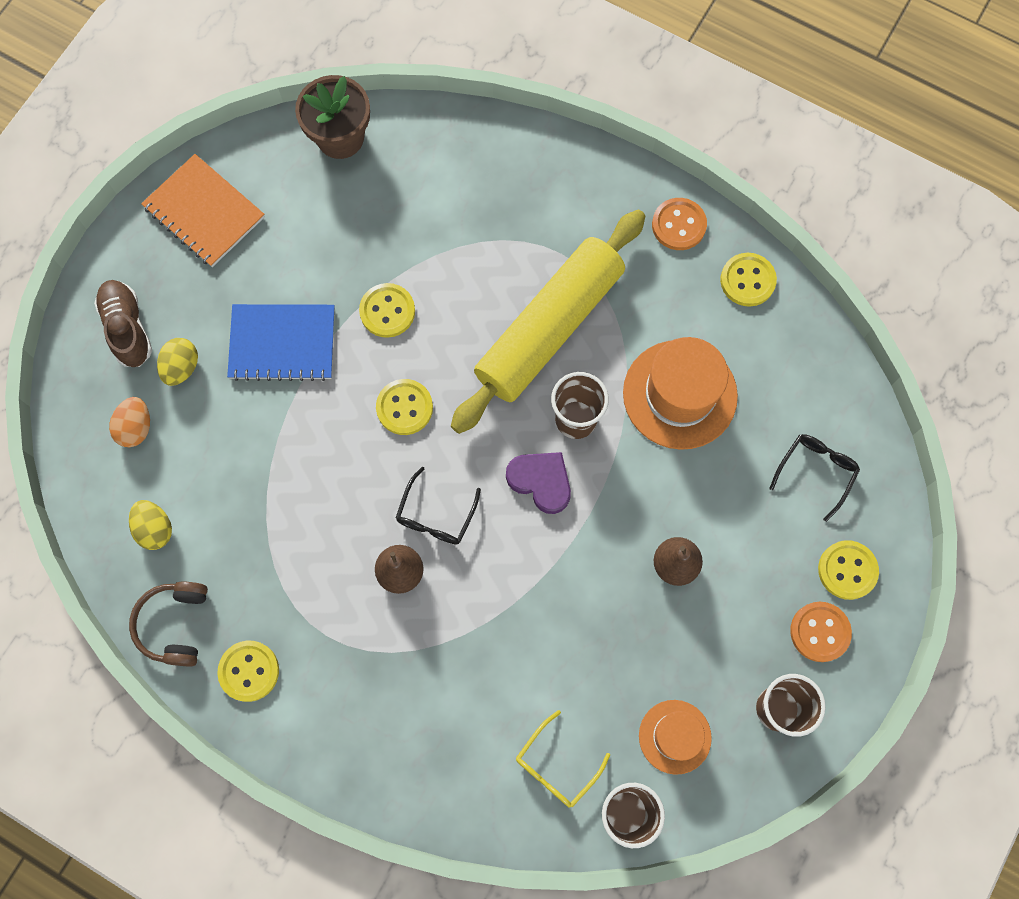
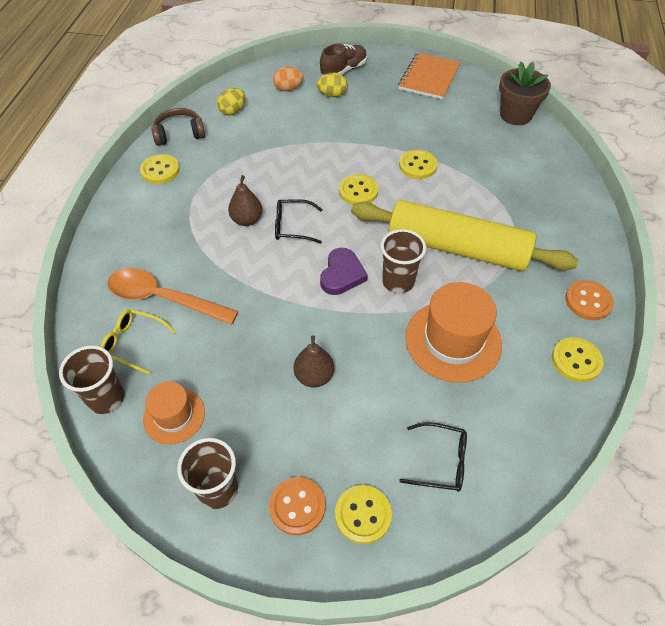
camera: 70 degrees right, 20 degrees down
(282, 343) = (369, 128): blue notebook -> none
(498, 715) = (163, 298): none -> orange spoon

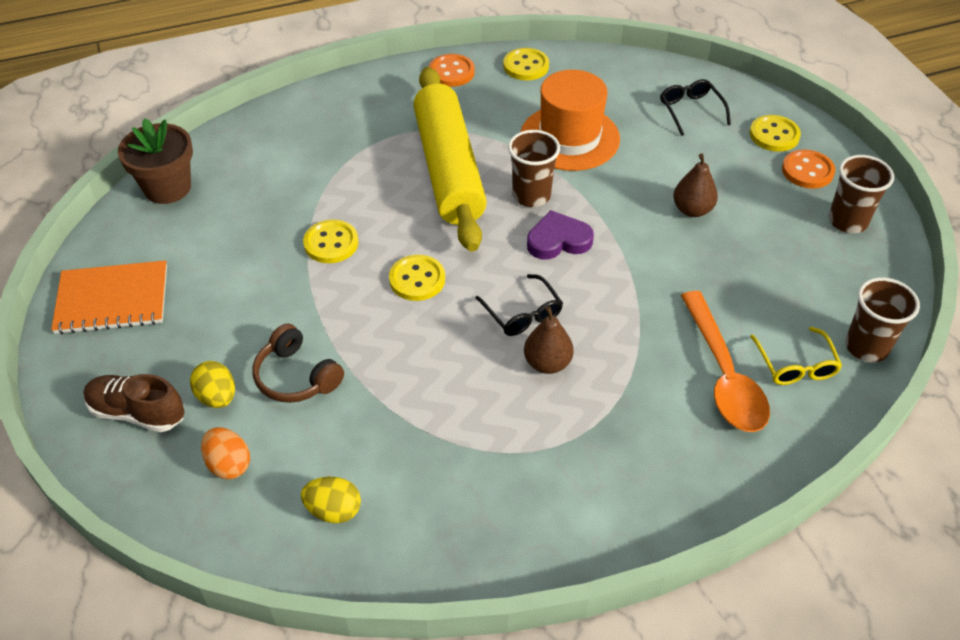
camera: 120 degrees left, 5 degrees down
(160, 170) = (534, 523): yellow button -> none
(174, 416) = (826, 285): orange hat -> none
(179, 134) = (436, 553): brown headphones -> brown headphones (296, 377)

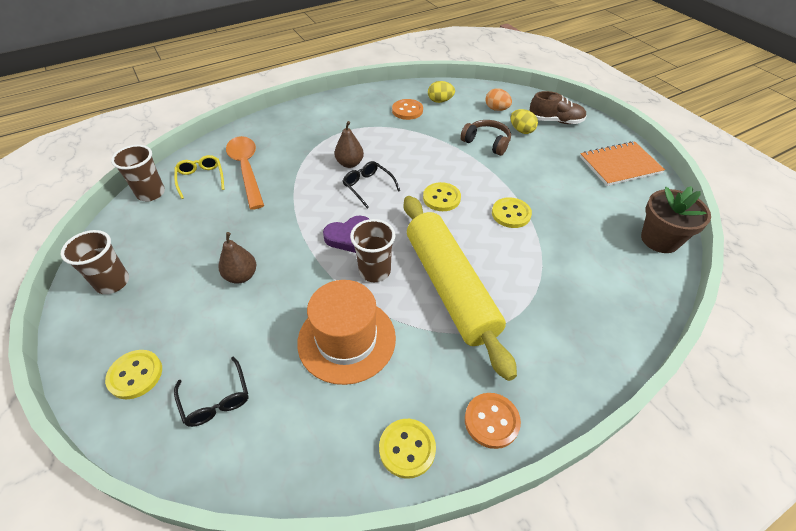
camera: 170 degrees right, 0 degrees up
(807, 171) = (122, 332): orange button -> orange button (407, 110)

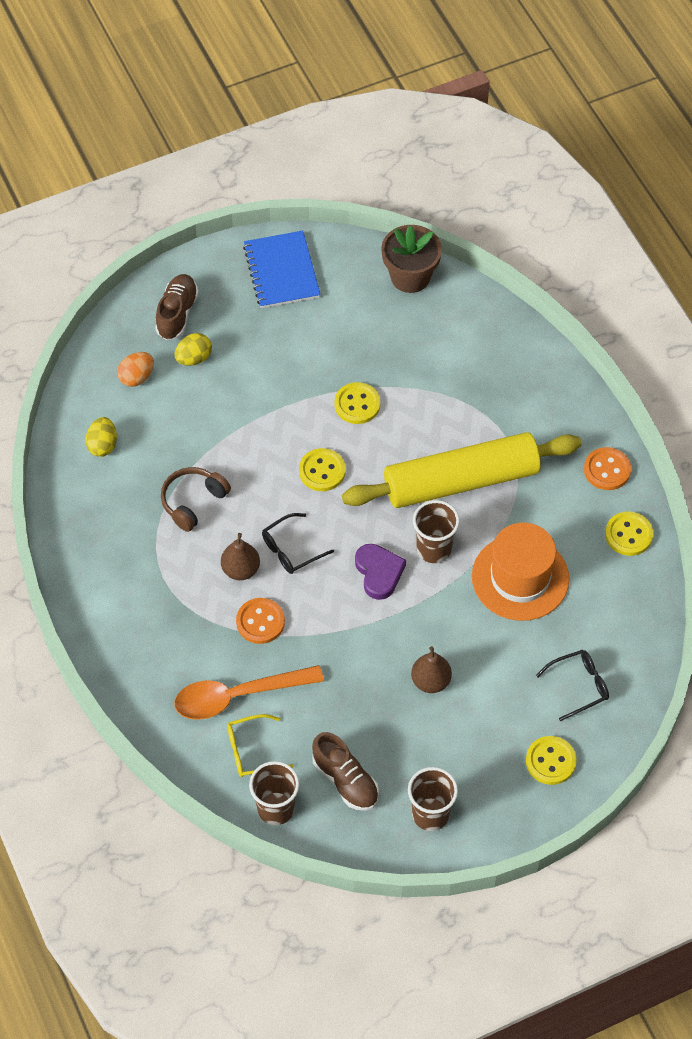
camera: 85 degrees left, 10 degrees up
(162, 228) = (345, 780): none -> brown shoe
(407, 110) = (122, 490): orange button -> orange button (260, 622)
(487, 142) = (216, 404): brown headphones -> brown headphones (193, 502)
(620, 165) = (281, 271): orange notebook -> blue notebook

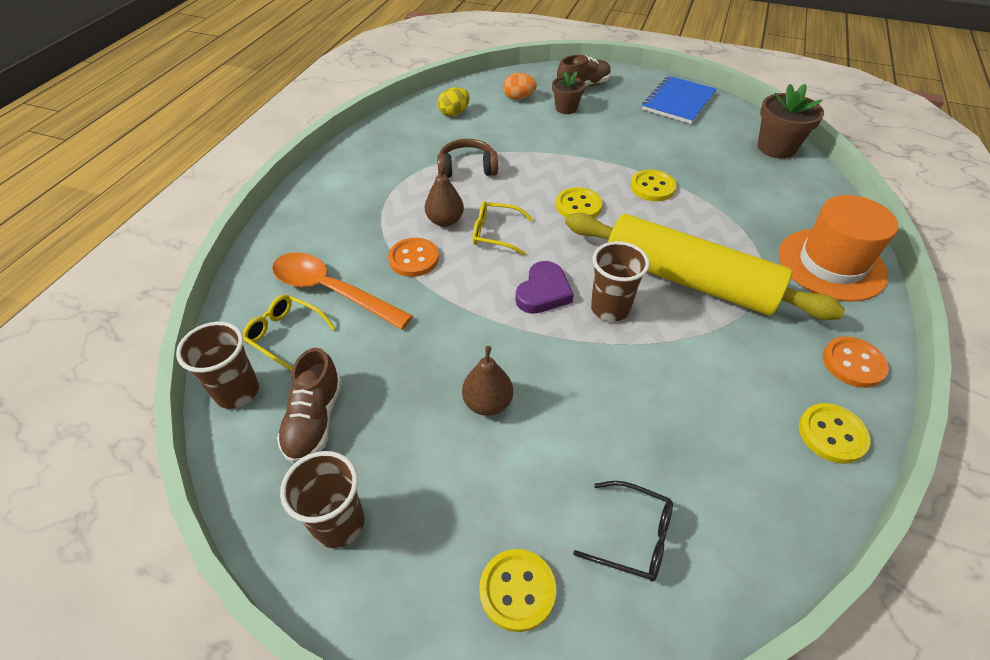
camera: 45 degrees right, 10 degrees down
(194, 358) = (566, 108): yellow egg -> brown flower pot
(291, 550) = (495, 233): black glasses -> yellow glasses
(520, 578) = (669, 386): orange hat -> orange hat (831, 264)

